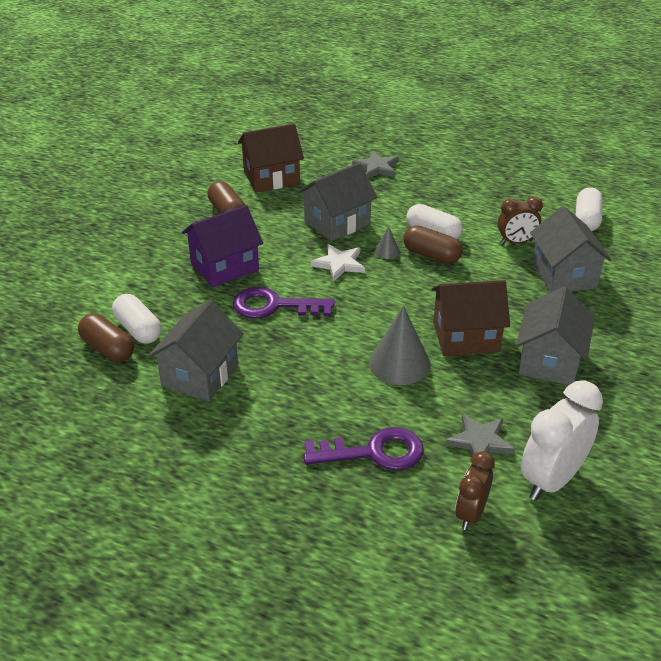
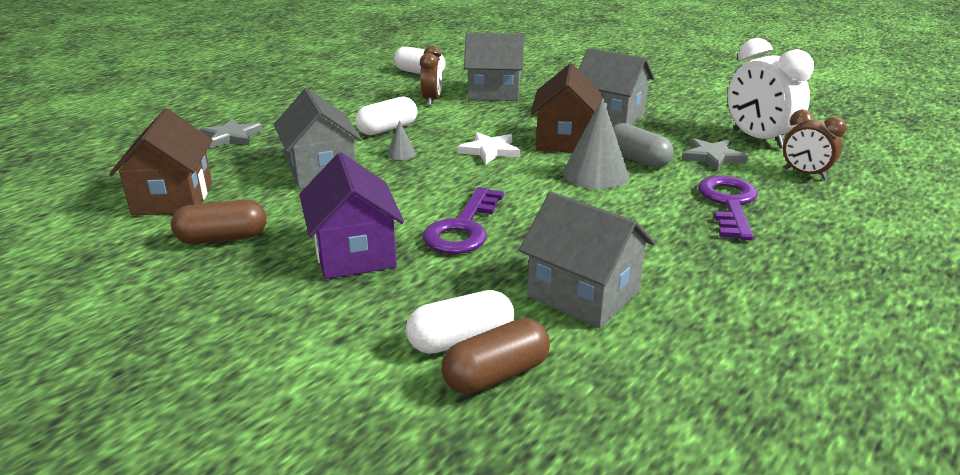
camera: 75 degrees left, 10 degrees down
(339, 264) = (405, 180): white star -> white star (490, 151)
(431, 255) = (425, 135): brown capsule -> none
(445, 388) = (637, 159): none -> grey capsule

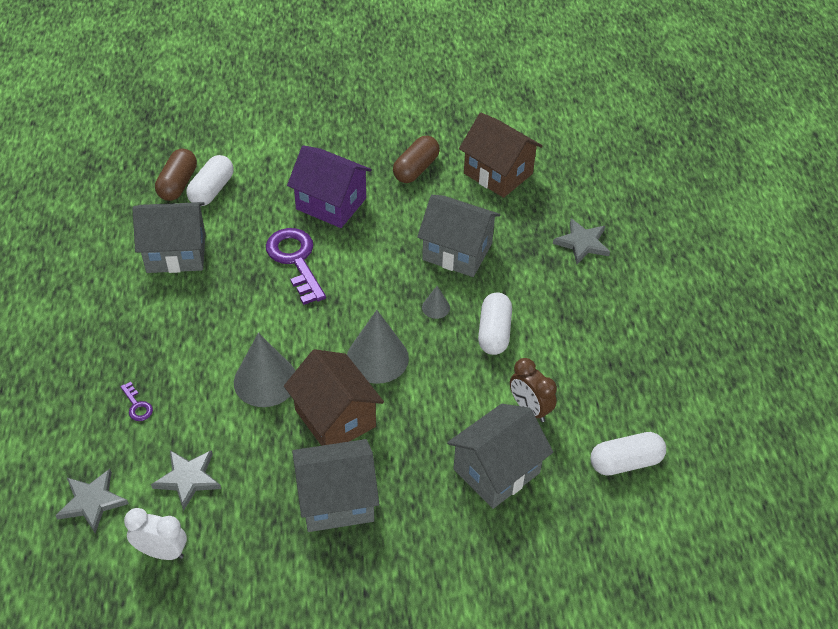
camera: 135 degrees right, 20 degrees up
(490, 151) = (377, 358): white star -> grey cone
(637, 159) = (249, 427): grey capsule -> none
(729, 204) = (137, 405): purple key -> purple key, size x0.44
(758, 139) = (162, 552): white clock -> white clock, size x0.61
(805, 174) = (92, 502): brown clock -> grey star

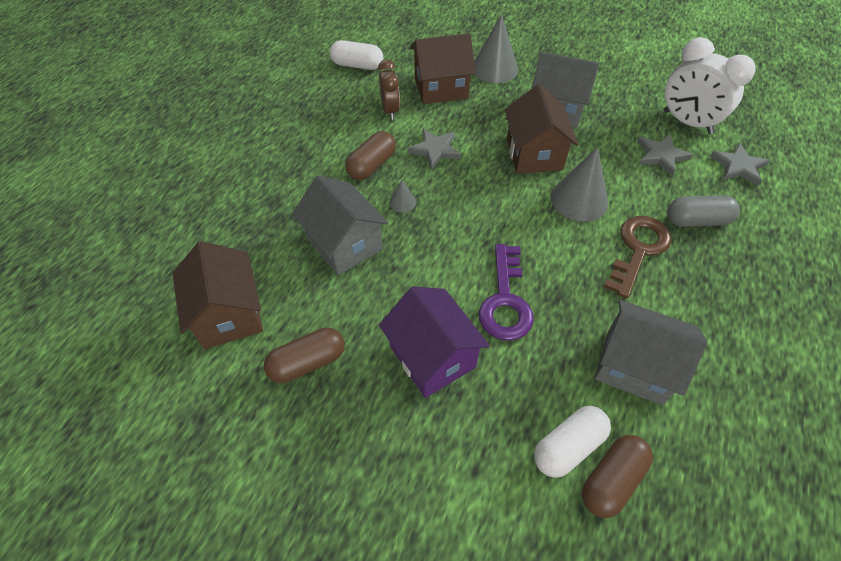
camera: 150 degrees left, 5 degrees up
(137, 405) = (696, 220): purple key -> grey capsule
(162, 552) = (687, 122): white clock -> white clock, size x1.65
(192, 349) = (638, 250): none -> brown key
(377, 358) = (477, 182): grey cone -> grey cone (494, 68)
(494, 332) = (372, 165): white capsule -> brown capsule
(496, 471) = (441, 88): grey house -> brown house
(582, 243) = (230, 205): grey star -> grey star (435, 150)

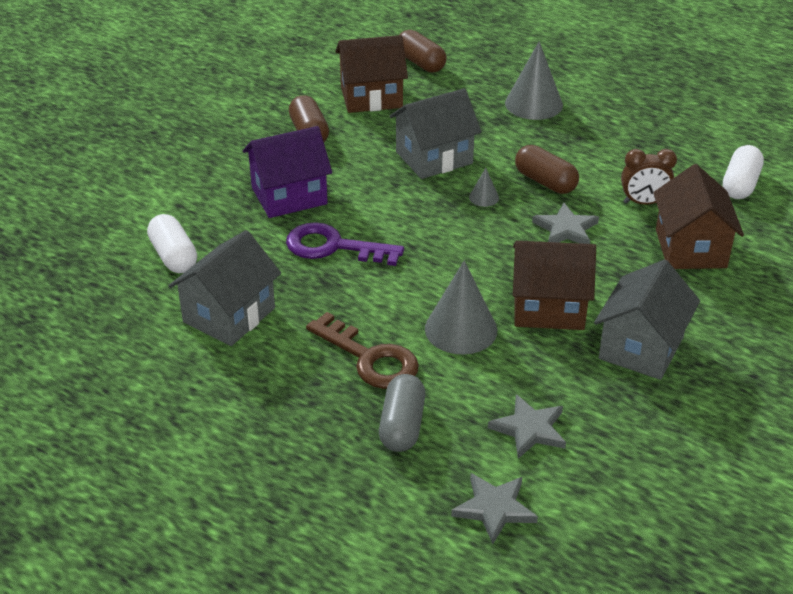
camera: 100 degrees right, 15 degrees down
(494, 68) = (739, 304): grey cone -> grey cone (533, 104)
(611, 480) = (135, 274): brown capsule -> brown capsule (420, 63)
(687, 122) = (601, 483): white clock -> none

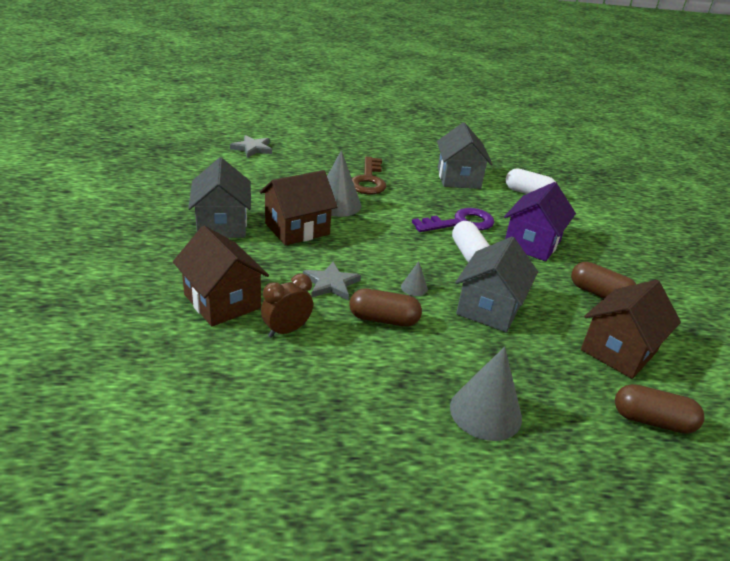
camera: 140 degrees right, 5 degrees down
(369, 358) = (368, 180): brown key -> brown key turned 90 degrees counterclockwise
(402, 426) = (322, 162): grey capsule -> none
(529, 429) = (259, 175): grey star -> none
(740, 184) = (203, 389): white capsule -> white capsule (469, 254)

